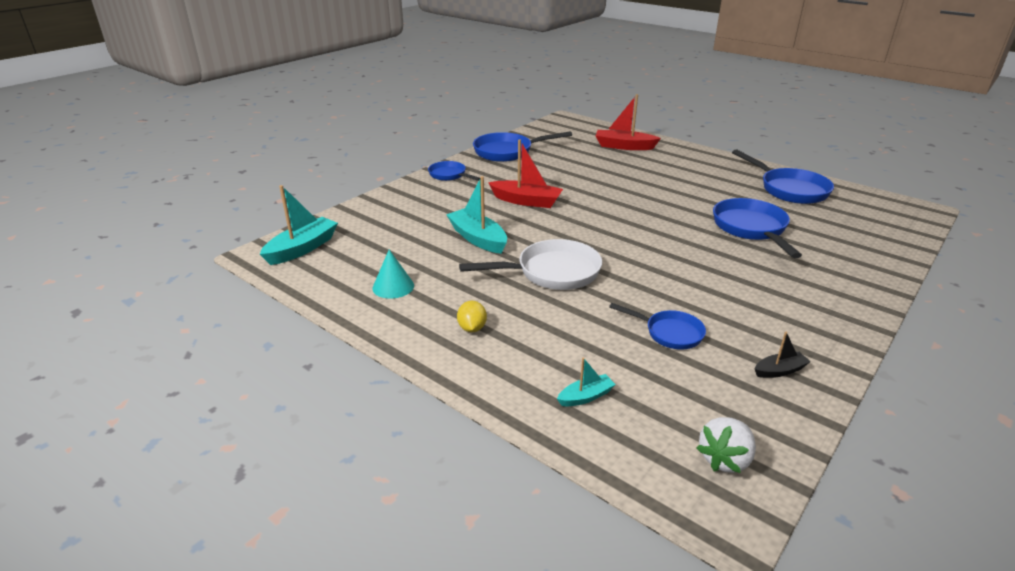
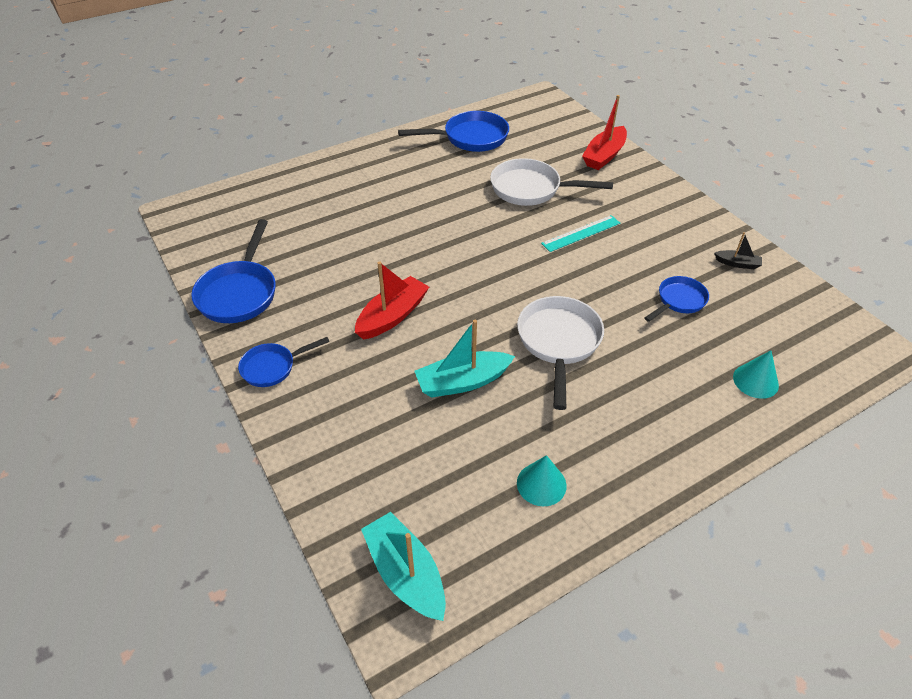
camera: 70 degrees left, 15 degrees up
(472, 328) = (641, 431): yellow lemon -> none
(585, 397) = (755, 381): turquoise boat -> turquoise cone
(624, 146) = (301, 195): red boat -> red boat (604, 155)
(715, 263) = (581, 233): none -> turquoise ruler
(725, 459) = (829, 330): white strawberry -> none
(751, 229) = (531, 189): blue pan -> white pan
(779, 371) = (737, 263): black boat -> black boat turned 105 degrees clockwise

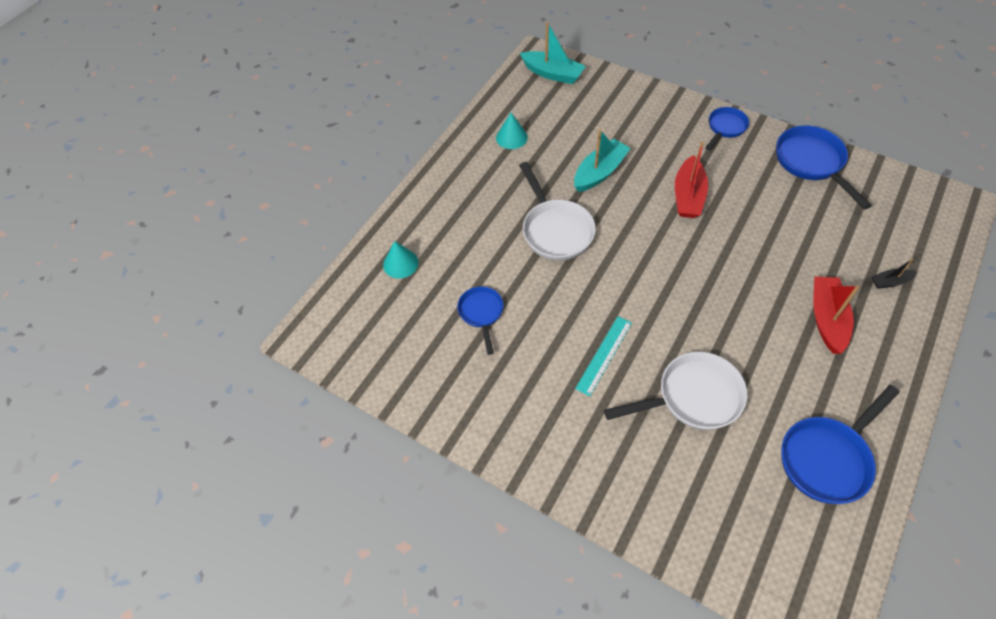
camera: 155 degrees right, 10 degrees up
(604, 155) = (654, 508): red boat -> red boat (826, 319)
(679, 301) = (481, 313): blue pan -> blue pan turned 150 degrees clockwise
(737, 263) = (443, 386): black boat -> black boat (890, 282)

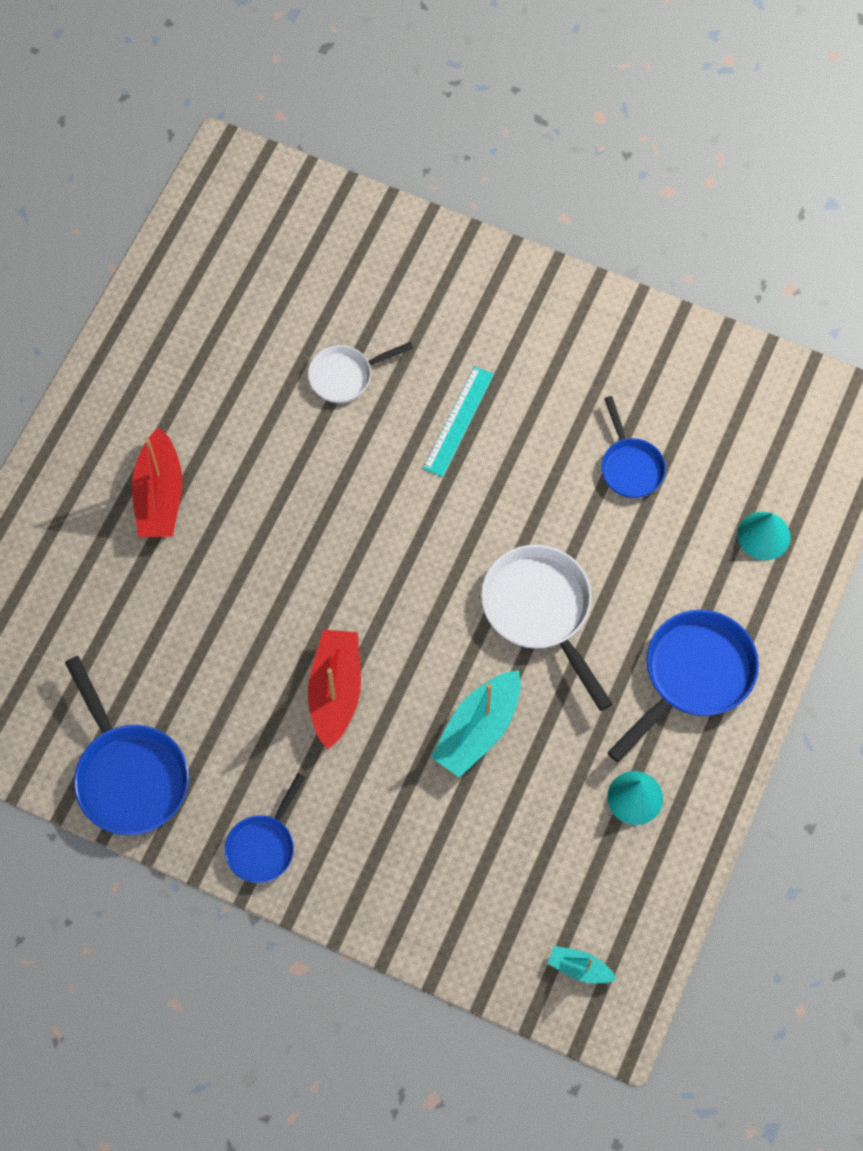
camera: 170 degrees right, 10 degrees up
(552, 73) = (579, 968): turquoise boat -> turquoise boat, size x0.53
(693, 397) = (345, 376): white pan -> white pan, size x0.60
(828, 458) = (193, 318): blue pan -> blue pan (692, 676)
(890, 282) = (60, 559): black boat -> none

